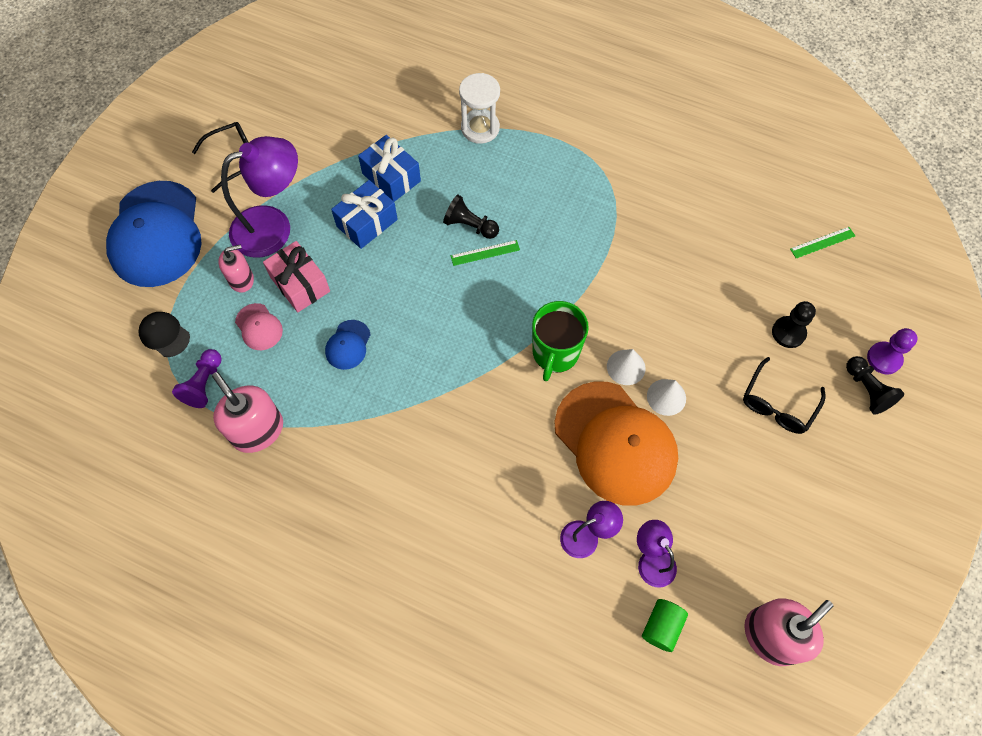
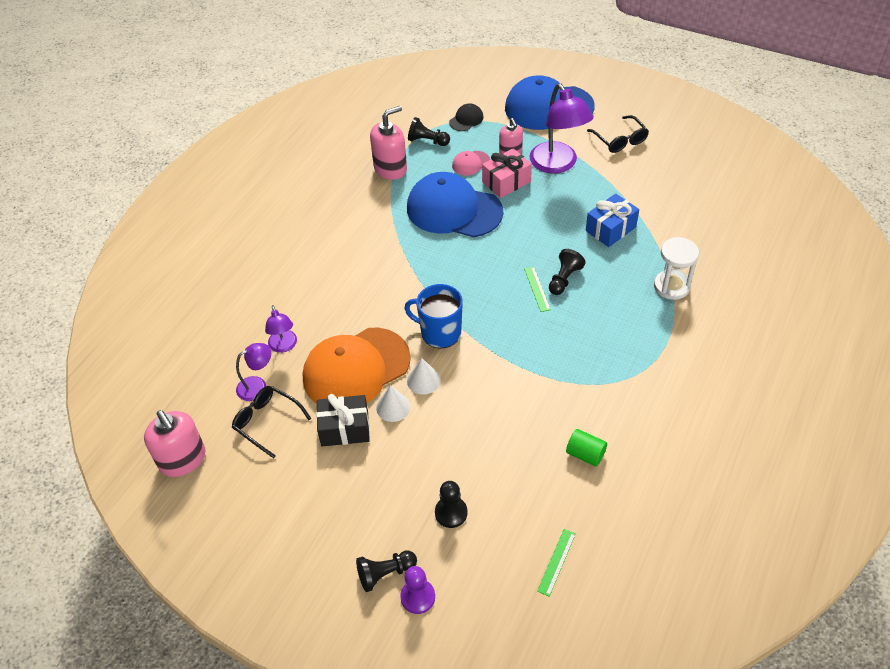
camera: 95 degrees right, 15 degrees down
(204, 384) = (427, 141): purple pawn -> black pawn
(348, 345) = (454, 210): blue cap -> blue cap, size x2.36
(367, 223) = (564, 216): blue gift -> none
(555, 353) = (439, 333): green mug -> blue mug
(661, 627) = (207, 388): green cylinder -> green cylinder (585, 454)
(701, 447) = (345, 428): none -> black gift
(778, 404) = (378, 493): black glasses -> black glasses (267, 422)
(822, 242) = (556, 562): green ruler -> green ruler turned 45 degrees clockwise

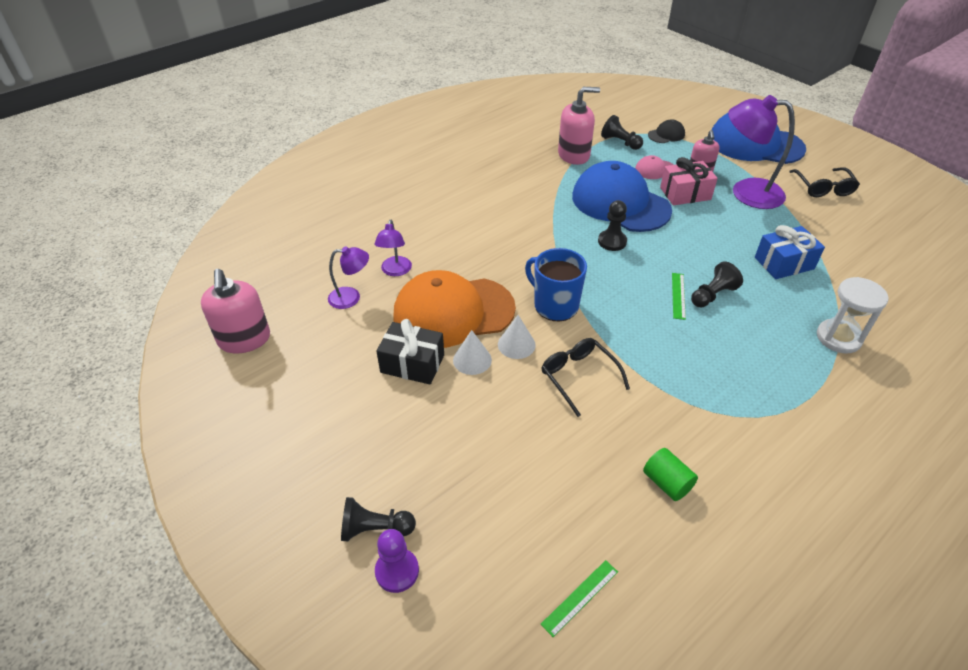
camera: 20 degrees right, 5 degrees down
(267, 422) = (341, 332): black glasses -> black glasses (579, 377)
(451, 513) = (480, 490): black pawn -> black pawn (612, 241)
(557, 164) = (746, 192): purple lamp -> purple lamp turned 105 degrees clockwise

